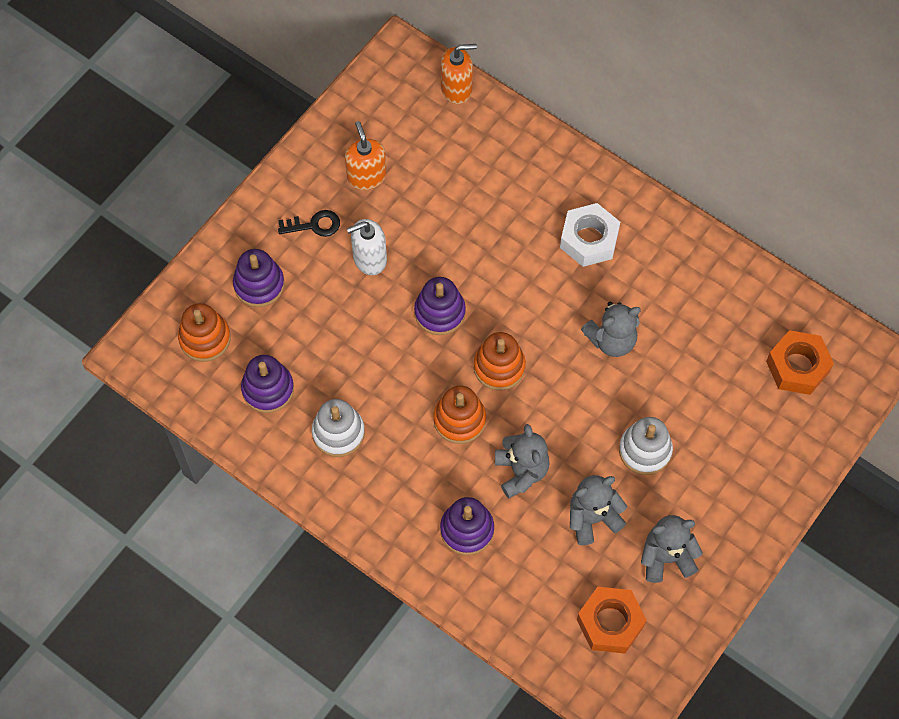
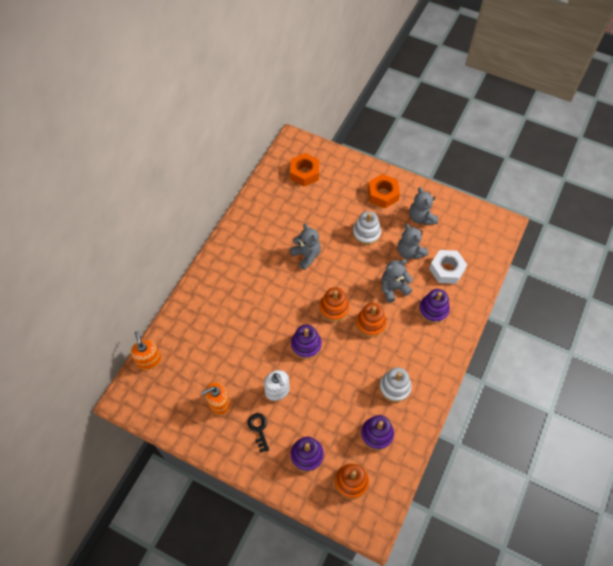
camera: 100 degrees left, 5 degrees down
(589, 239) = (246, 274): white nut -> white nut (446, 270)
(610, 623) = (462, 237): orange nut -> orange nut (383, 194)

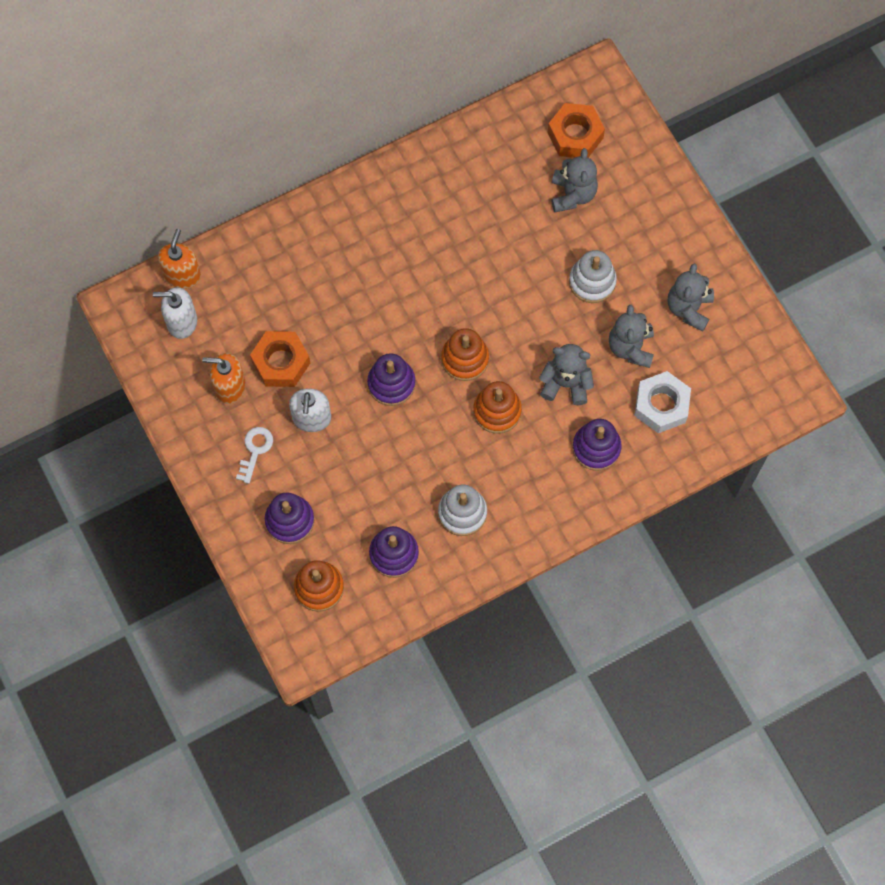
camera: 35 degrees right, 10 degrees up
(166, 386) = (181, 322): none -> white soap dispenser
(259, 429) = (255, 450): black key -> white key
(306, 255) = (484, 261): grey teddy bear -> grey teddy bear (572, 194)
(383, 194) = (662, 238): orange nut -> orange nut (281, 362)

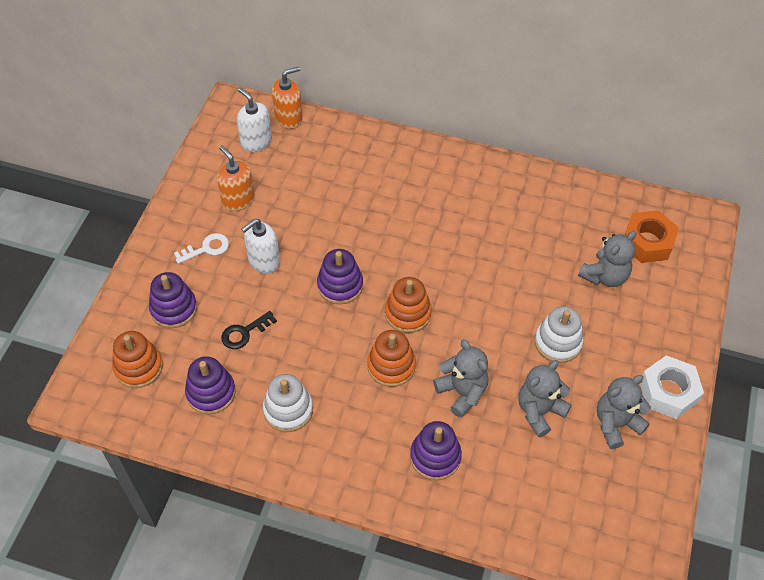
camera: 45 degrees right, 15 degrees down
(281, 362) = (286, 213): orange nut -> none
(364, 488) = (244, 333): none -> black key
(661, 405) = (519, 473): white nut -> white nut (668, 392)

